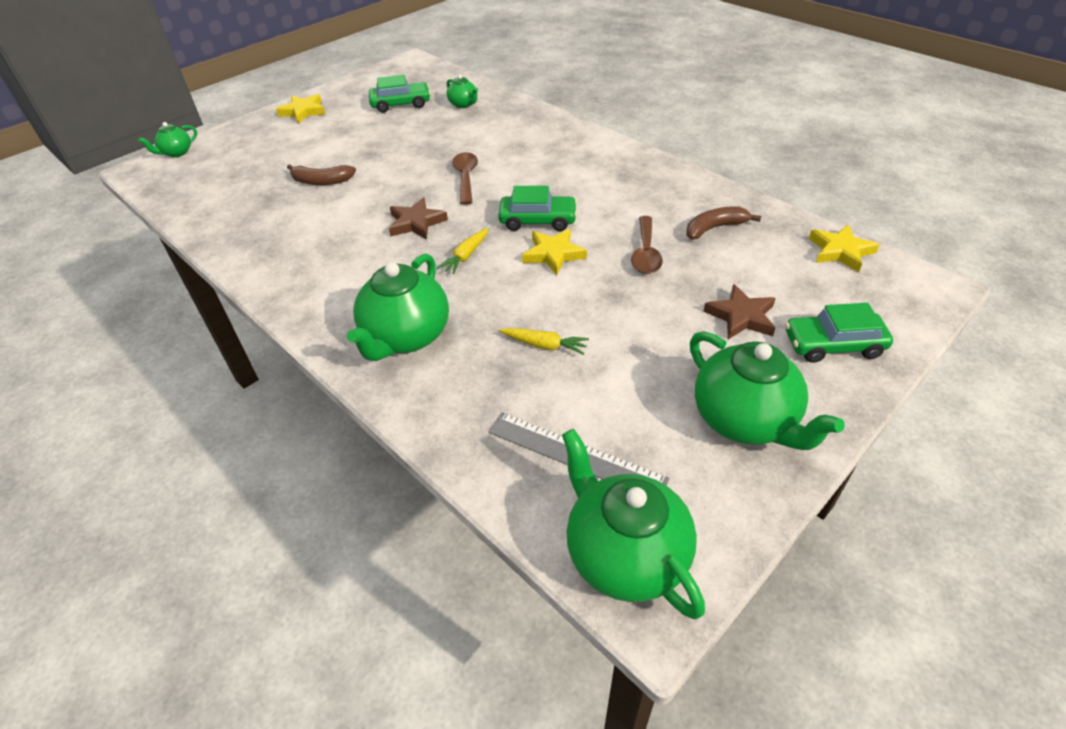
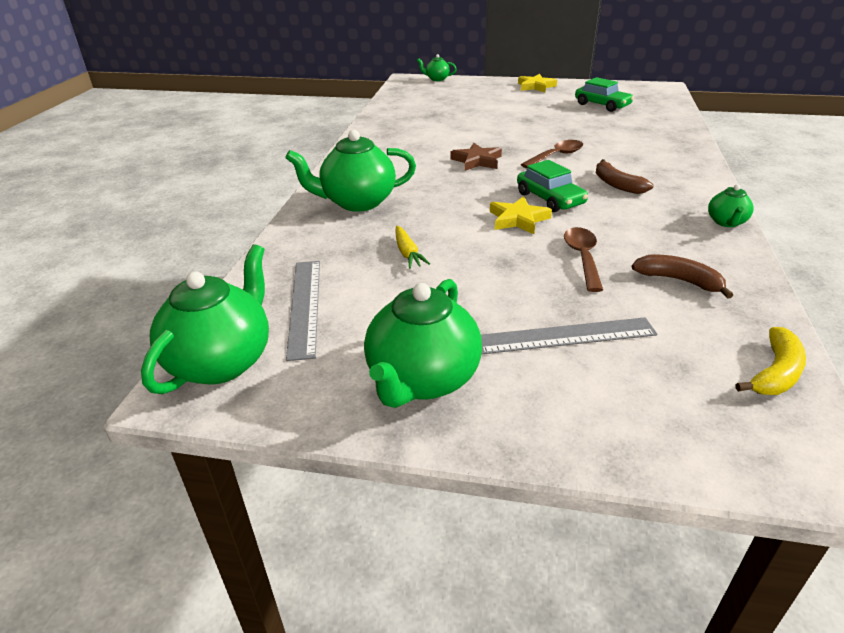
camera: 55 degrees right, 10 degrees down
(322, 181) = (473, 120): brown banana -> brown banana (617, 184)
(463, 104) = (645, 121): green teapot -> green teapot (726, 222)
(466, 256) = (467, 189): yellow carrot -> none
(645, 253) = (582, 257): brown spoon -> brown spoon turned 120 degrees clockwise
(741, 316) = (565, 336): brown star -> grey ruler
(833, 345) = (598, 410): green car -> none
(840, 251) = (775, 373): yellow star -> yellow banana

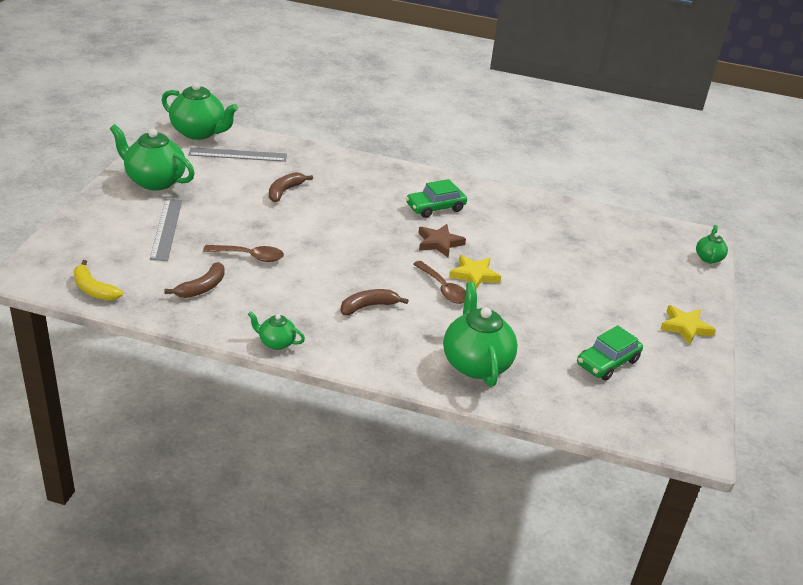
camera: 90 degrees right, 0 degrees up
(357, 202) = (368, 180): green teapot -> green teapot (476, 363)
(407, 253) = (284, 191): yellow carrot -> brown banana
(518, 219) = (318, 242): yellow star -> yellow star (474, 275)
(550, 199) = (349, 264): green car -> green car (435, 208)

